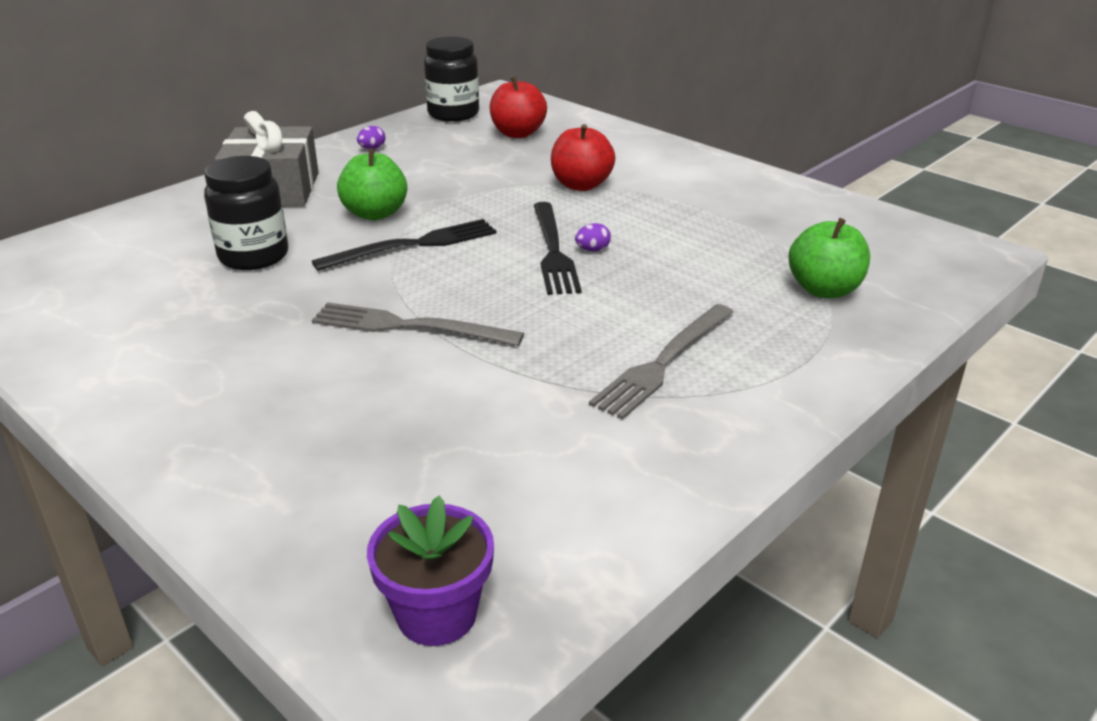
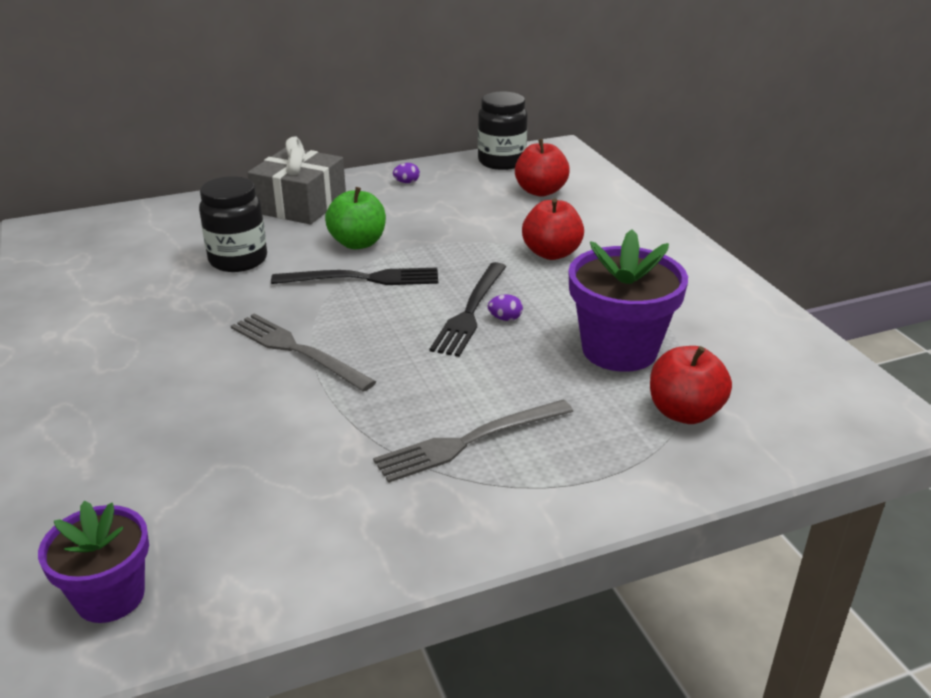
camera: 25 degrees right, 0 degrees up
(721, 253) = (619, 350): none -> purple flower pot
(824, 290) = (684, 412): green apple -> red apple

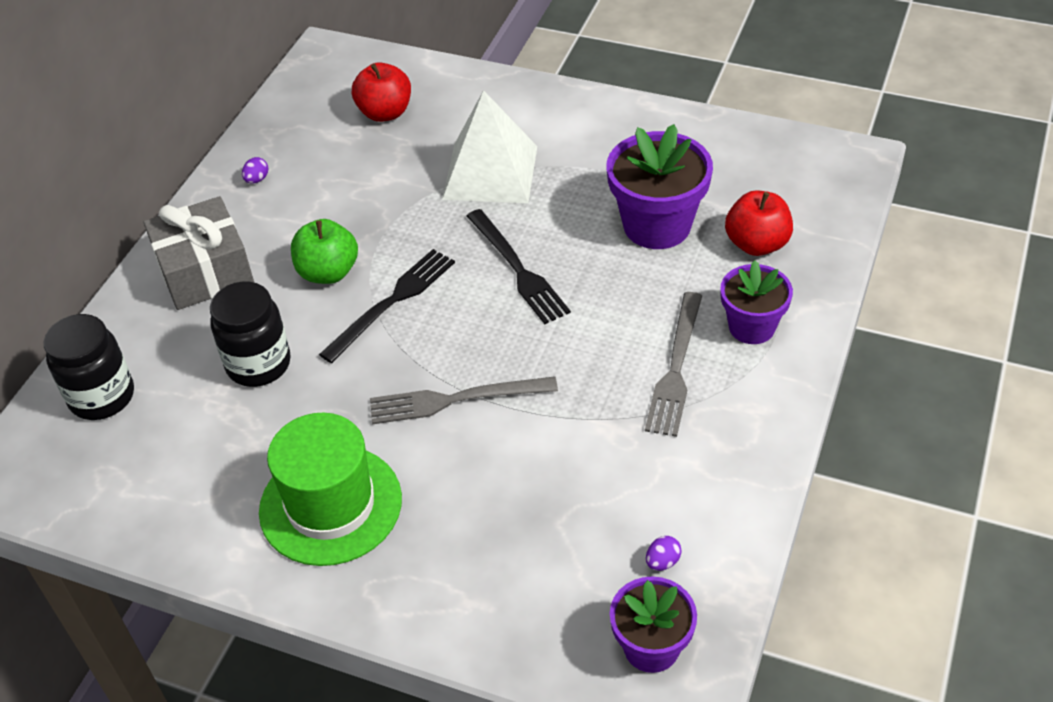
camera: 45 degrees left, 15 degrees up
(131, 349) = (330, 505): none -> green hat
(501, 162) = (300, 100): black jar -> black jar (102, 397)
(505, 318) = (550, 257): purple egg -> purple egg (662, 562)
(551, 253) = (490, 172): red apple -> white pyramid
(580, 460) = (751, 327): none -> purple flower pot

